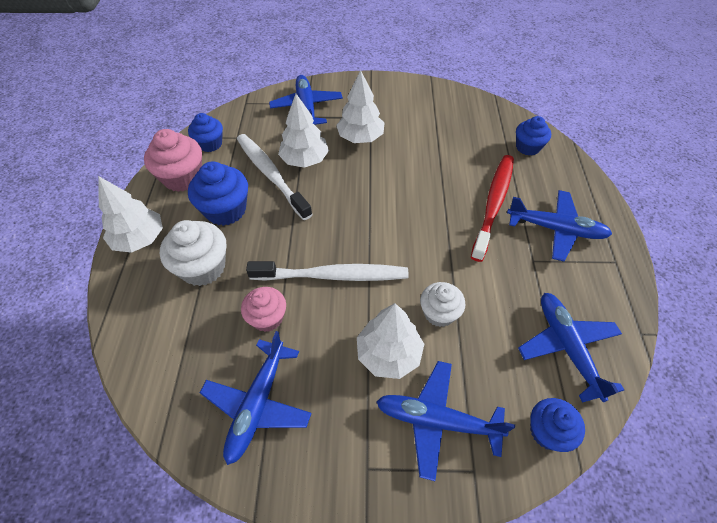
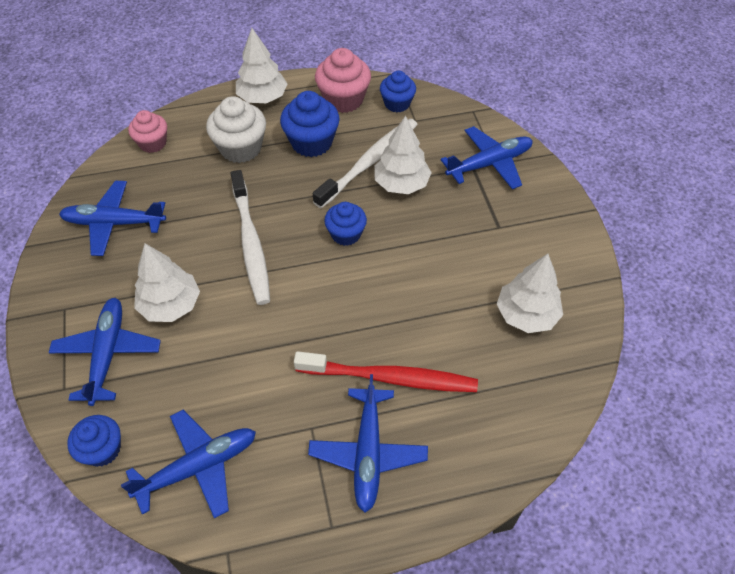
camera: 75 degrees right, 0 degrees up
(267, 318) = (195, 207): pink cupcake -> pink cupcake (153, 143)
(360, 137) = (457, 224): white tree -> white tree (526, 314)
(439, 313) = (222, 340): white cupcake -> none
(527, 147) = (513, 412): blue cupcake -> blue cupcake (346, 234)

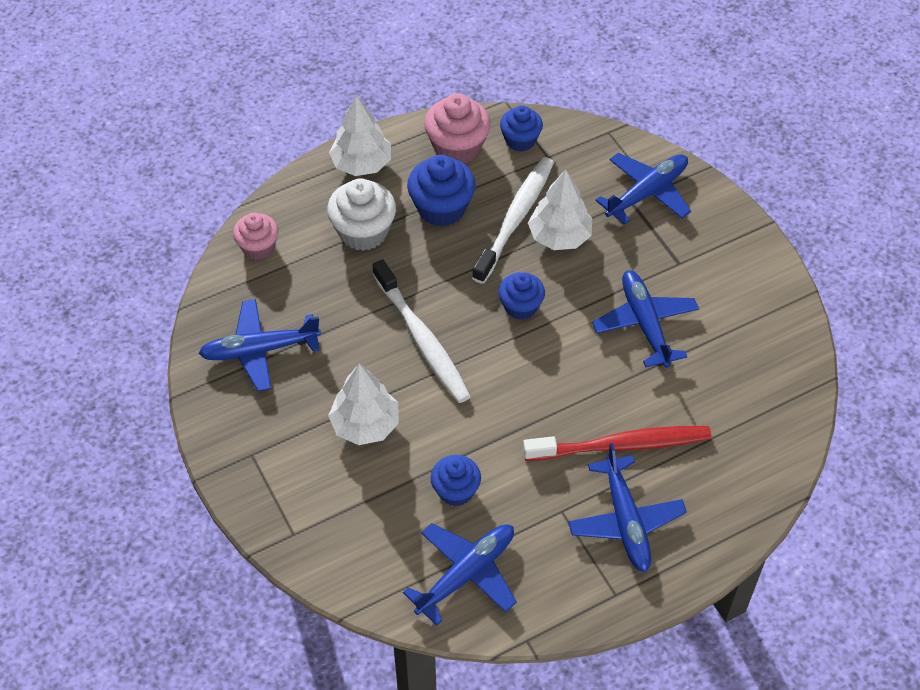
camera: 15 degrees left, 0 degrees up
(102, 449) = (363, 581): blue cupcake -> blue cupcake (455, 490)
(108, 354) = (322, 490): blue plane -> blue plane (645, 324)
(526, 314) = (735, 351): white tree -> none

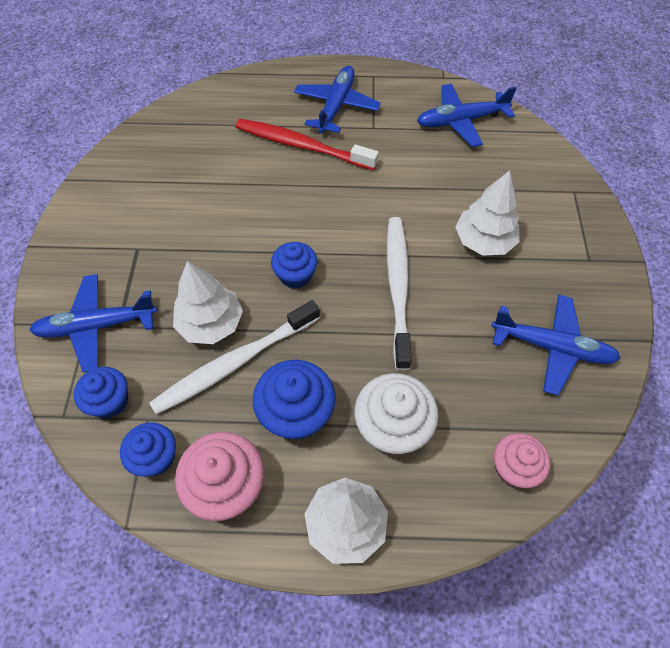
camera: 150 degrees left, 5 degrees up
(455, 490) = (439, 168): blue cupcake -> blue cupcake (110, 401)
(645, 324) = (210, 215): blue plane -> none

